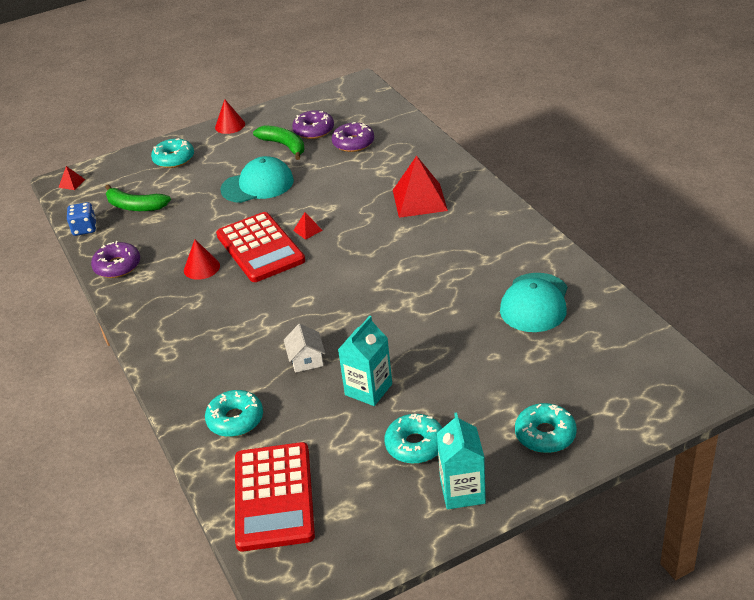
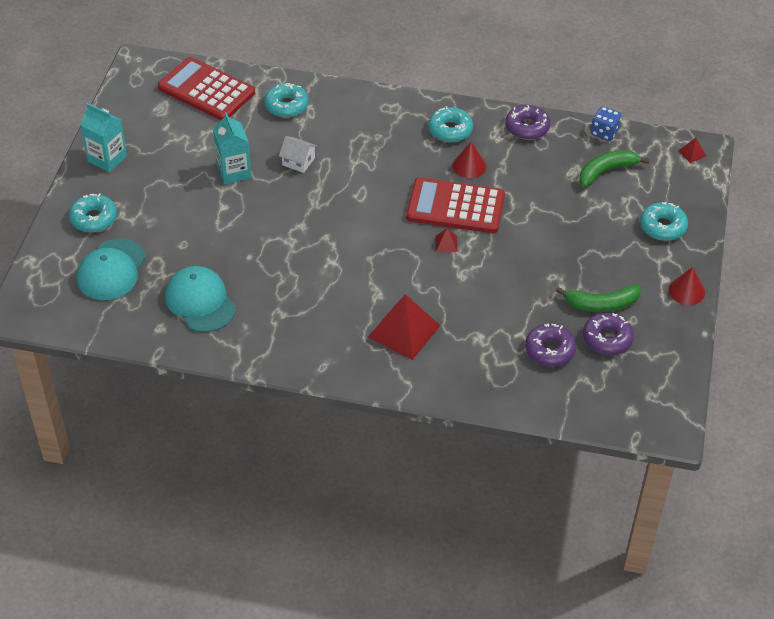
camera: 125 degrees right, 10 degrees up
(257, 185) = (552, 253): turquoise cap -> turquoise cap (111, 270)
(415, 445) = (164, 162): turquoise donut -> turquoise donut (450, 130)

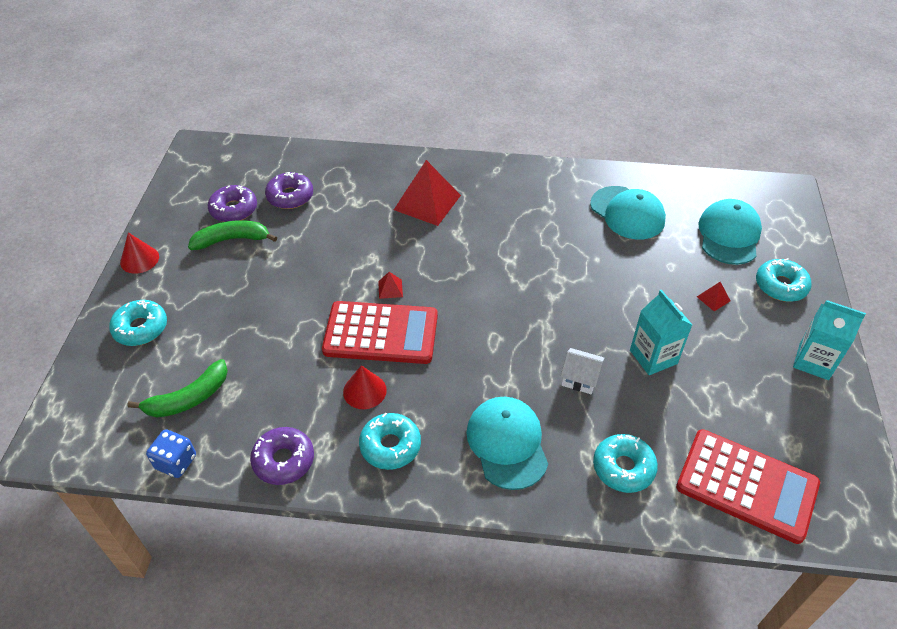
camera: 175 degrees right, 0 degrees up
(365, 125) = (507, 443): none -> turquoise cap
(692, 153) = (64, 437): red pyramid -> red pyramid (713, 298)

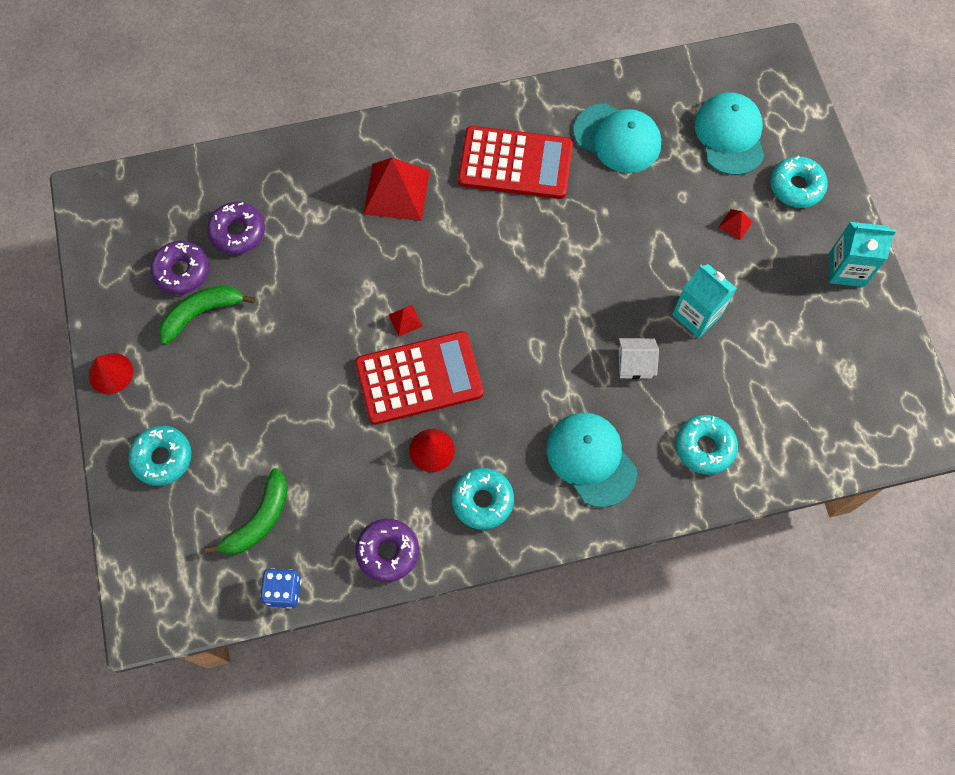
camera: 20 degrees left, 20 degrees up
(746, 486) = (817, 427): red calculator -> red calculator (515, 163)

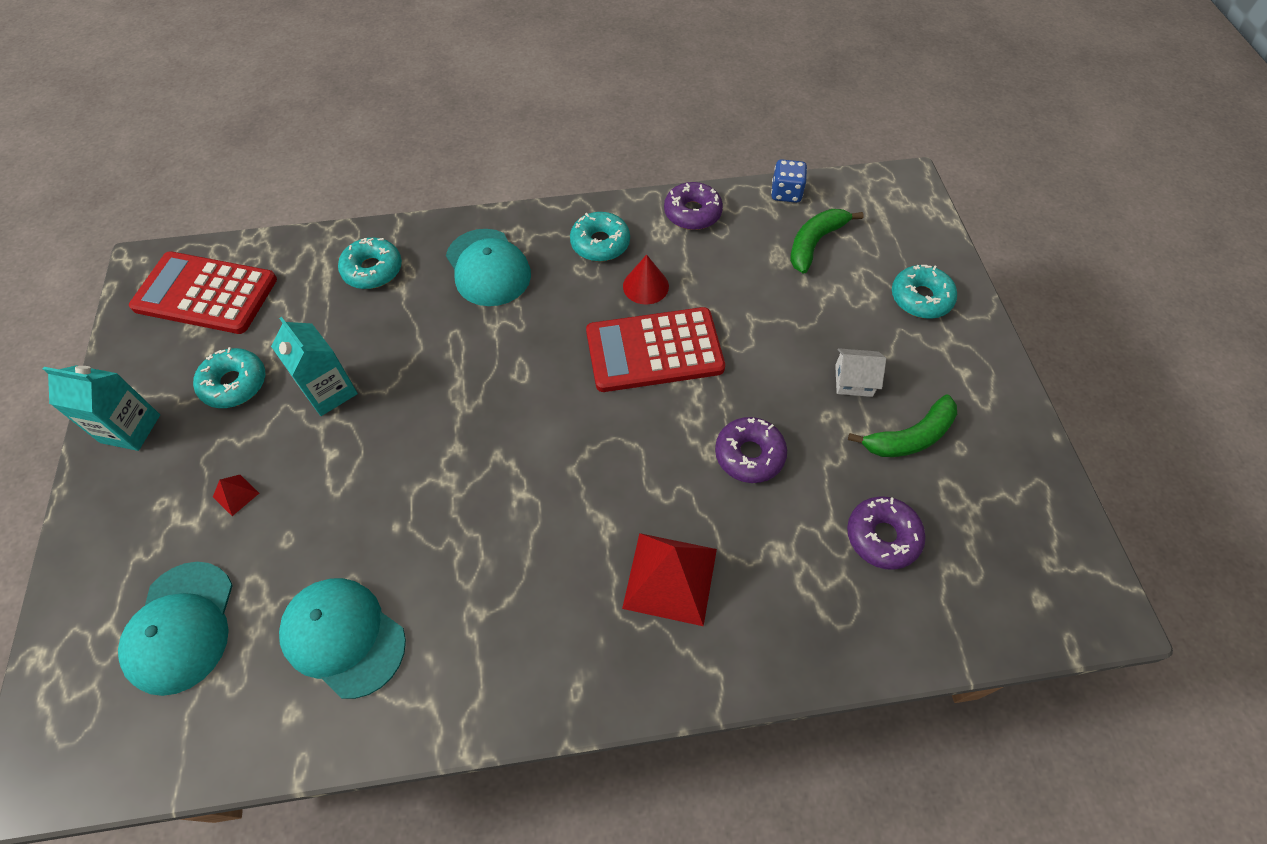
camera: 175 degrees left, 10 degrees down
(111, 373) = (999, 380): red cone -> none
(182, 271) = (945, 490): purple donut -> purple donut (749, 455)
(405, 320) = (666, 411): red pyramid -> none
(515, 163) = (499, 608): red calculator -> red calculator (206, 293)
(635, 364) = (417, 347): white house -> white house (853, 380)
(796, 186) = (131, 540): turquoise donut -> turquoise donut (234, 384)

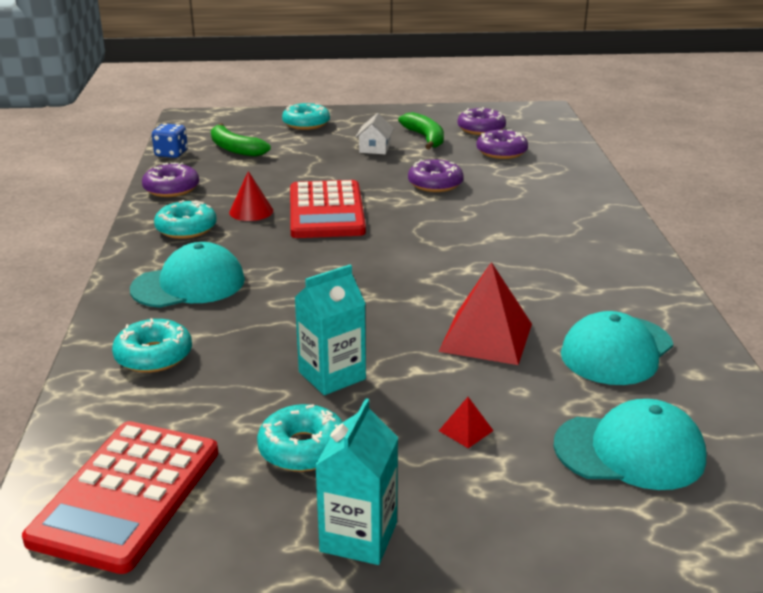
camera: 85 degrees left, 30 degrees down
(670, 578) = (539, 215): red pyramid -> red pyramid (486, 337)
(971, 509) = (481, 129): none -> purple donut

